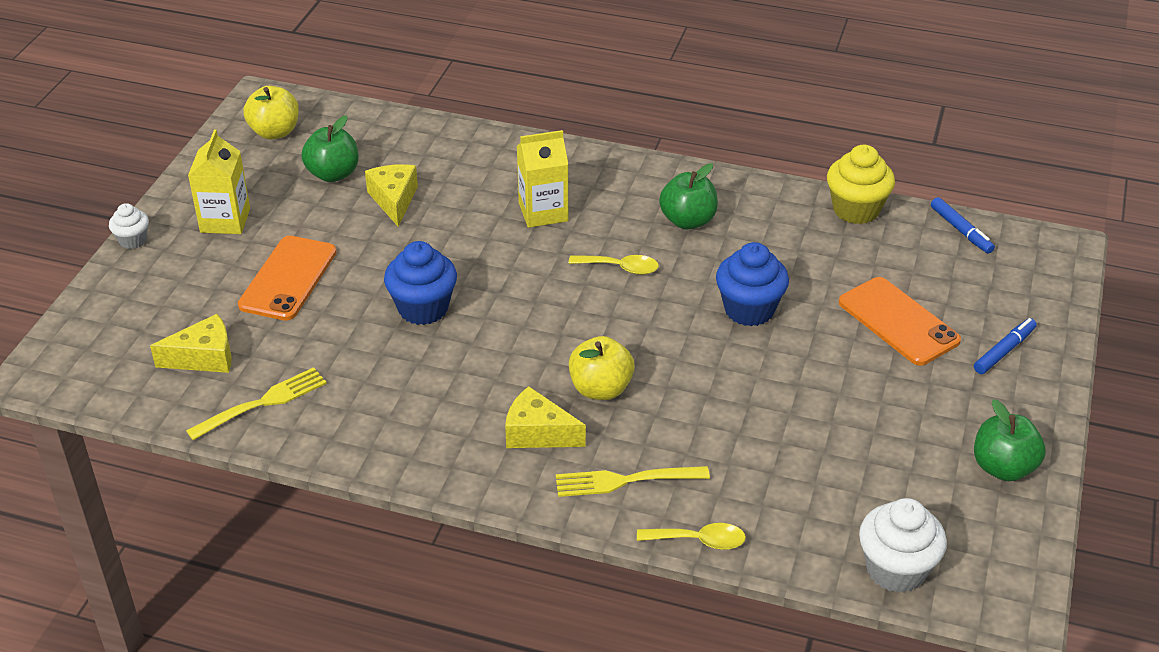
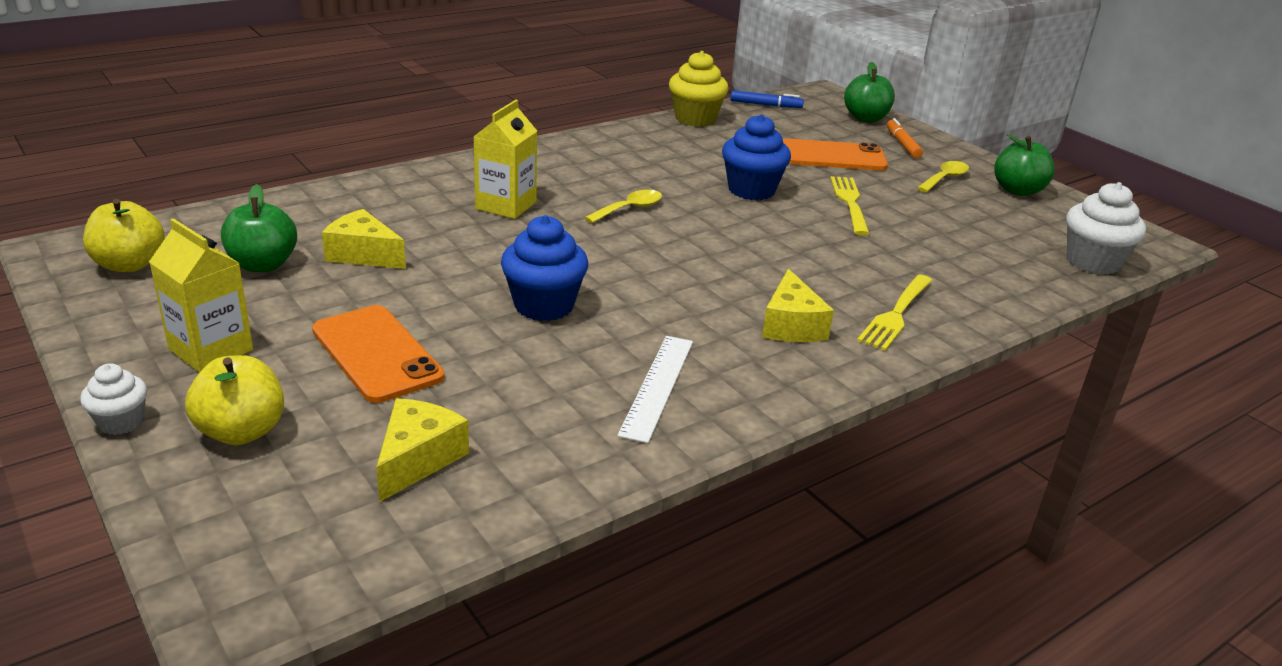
camera: 55 degrees left, 10 degrees down
(262, 403) = (552, 452): yellow fork -> yellow fork (850, 203)
(380, 409) = (657, 386): none -> white ruler
(538, 433) = (791, 325): yellow cheese -> yellow cheese turned 60 degrees counterclockwise
(600, 389) = (769, 277): yellow apple -> yellow apple (242, 431)
(688, 221) = (614, 165): green apple -> green apple (865, 118)
(699, 541) = (999, 315): yellow spoon -> yellow spoon (945, 178)
(1004, 351) = (902, 144): blue marker -> orange marker

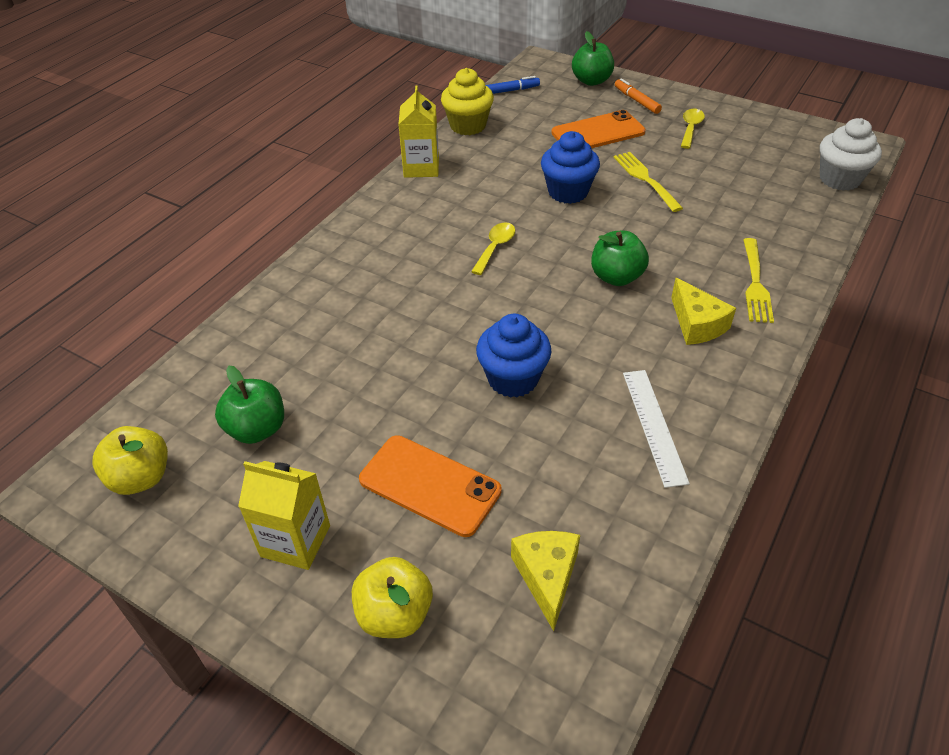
camera: 20 degrees left, 15 degrees up
(121, 422) = (291, 651): white cupcake -> none
(363, 254) = (330, 382): yellow cheese -> none
(506, 205) = (398, 281): yellow carton -> yellow carton (421, 167)
(1018, 190) = (746, 123): green apple -> green apple (616, 277)

